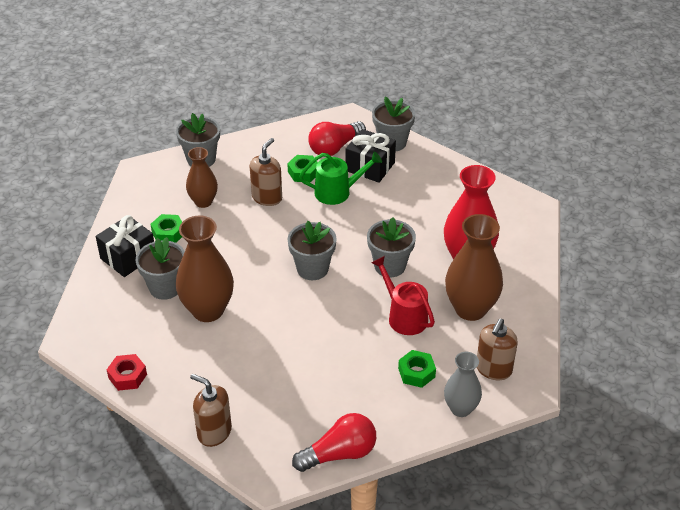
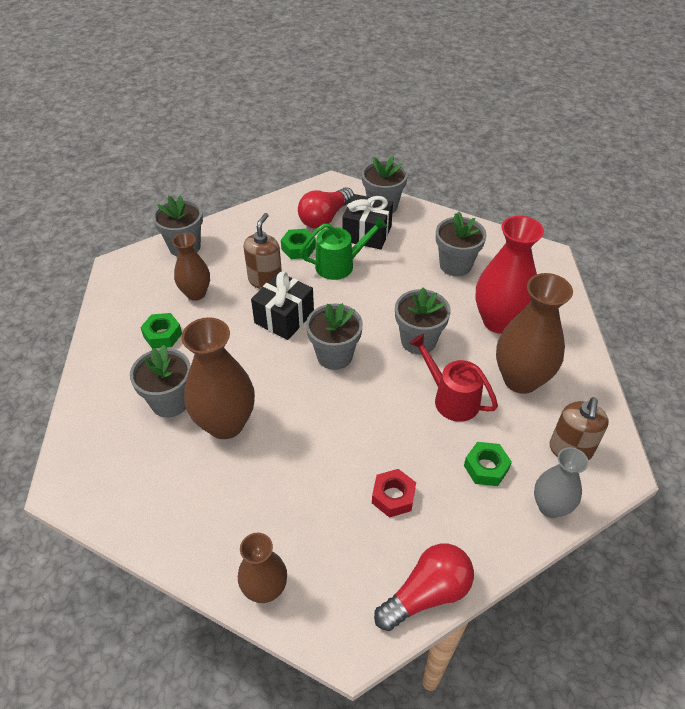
camera: 10 degrees left, 5 degrees up
(127, 376) = (142, 527): red nut -> red nut (393, 497)
(128, 257) = (120, 370): black gift -> black gift (284, 317)
(214, 432) = (265, 589): brown soap dispenser -> brown vase
(444, 205) = (455, 265): none -> grey flower pot

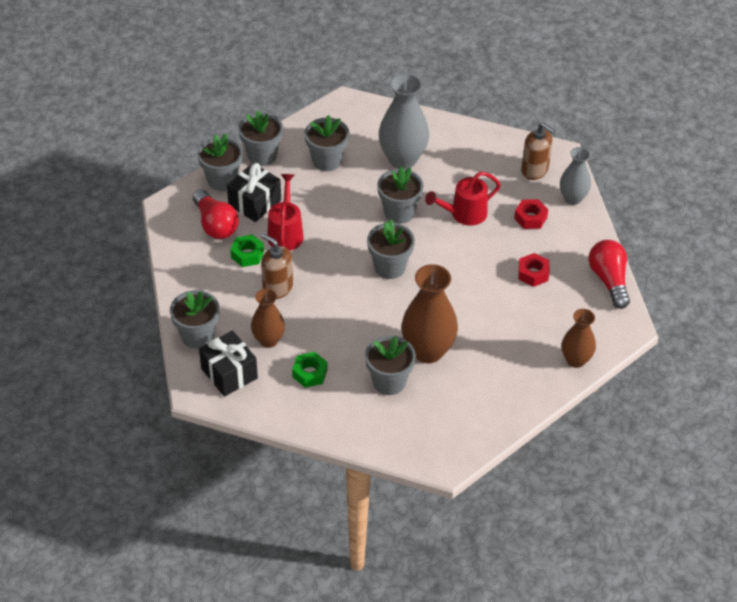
camera: 70 degrees left, 0 degrees up
(284, 317) = (331, 287): black gift -> black gift (229, 373)
(340, 265) = (285, 233): green watering can -> red watering can
(431, 221) = (262, 155): none -> grey flower pot
(486, 468) = (530, 218): green nut -> red nut
(499, 321) = (402, 159): red vase -> grey vase
(520, 379) = (464, 170): brown vase -> none

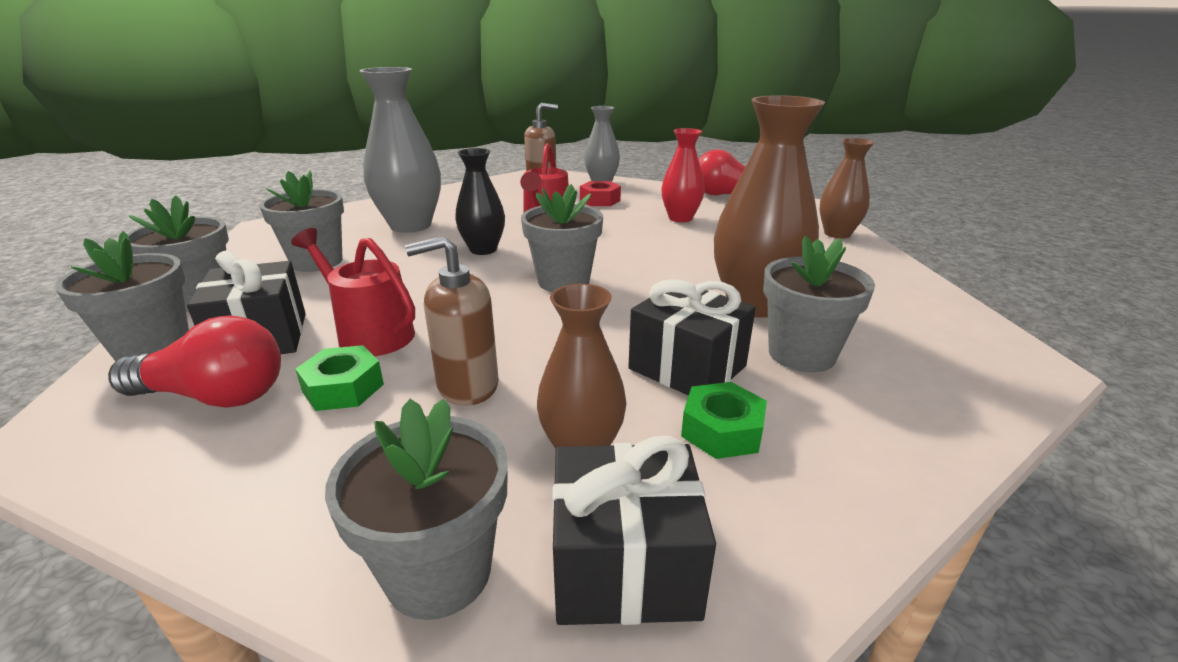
camera: 55 degrees left, 20 degrees down
(345, 347) = (687, 367): none -> black gift
(399, 212) = (483, 249): grey flower pot -> black vase
(533, 273) = (680, 218): red nut -> red vase

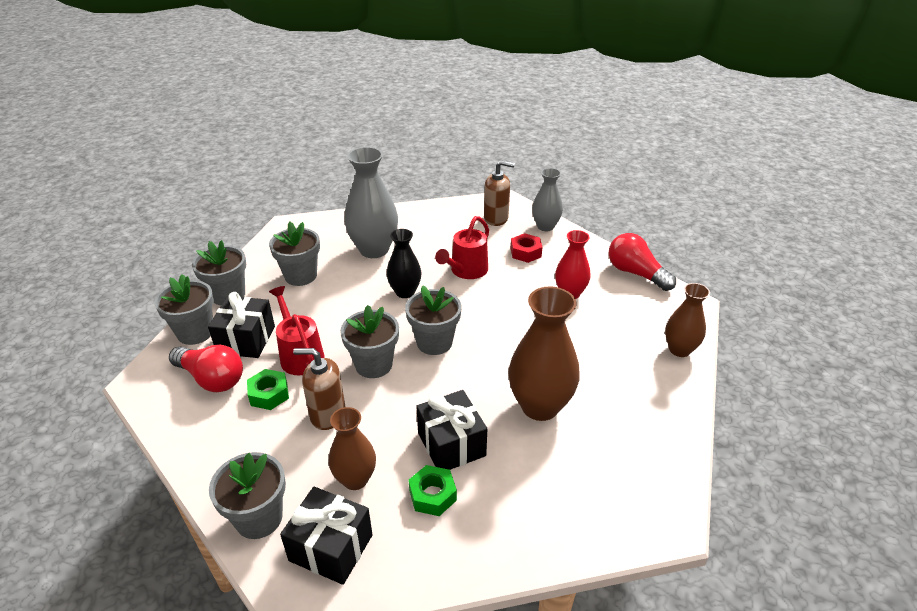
camera: 25 degrees right, 10 degrees up
(801, 354) = (528, 459): grey flower pot -> grey flower pot (373, 365)

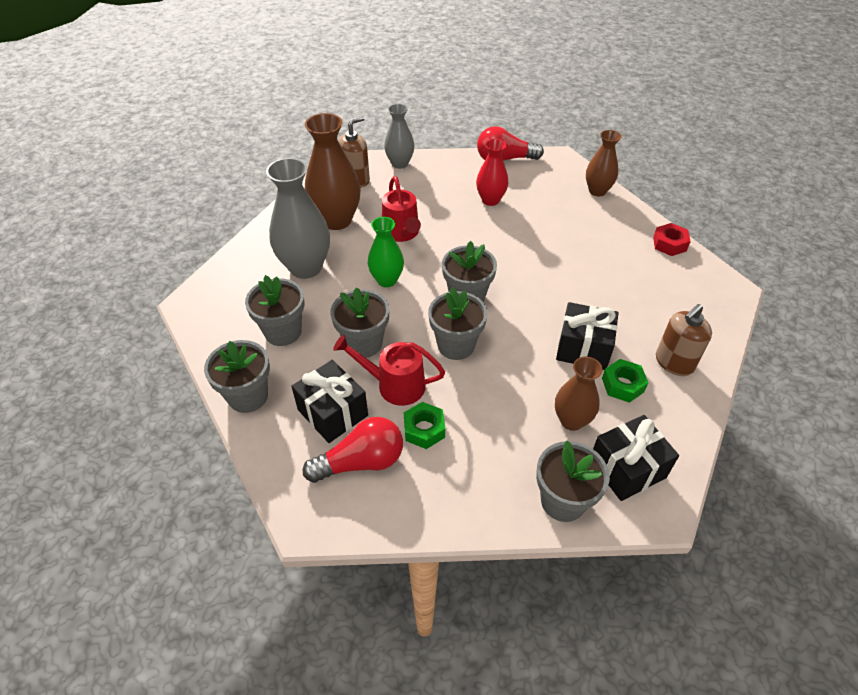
camera: 50 degrees left, 10 degrees up
(195, 332) = (278, 446): grey flower pot -> grey flower pot (363, 343)
(327, 414) = (486, 403): brown soap dispenser -> brown soap dispenser (674, 363)
(405, 292) = (387, 280): black vase -> green vase
(525, 252) = (418, 191): red nut -> red nut (669, 244)
(540, 406) = (587, 283): brown vase -> brown vase (336, 220)

